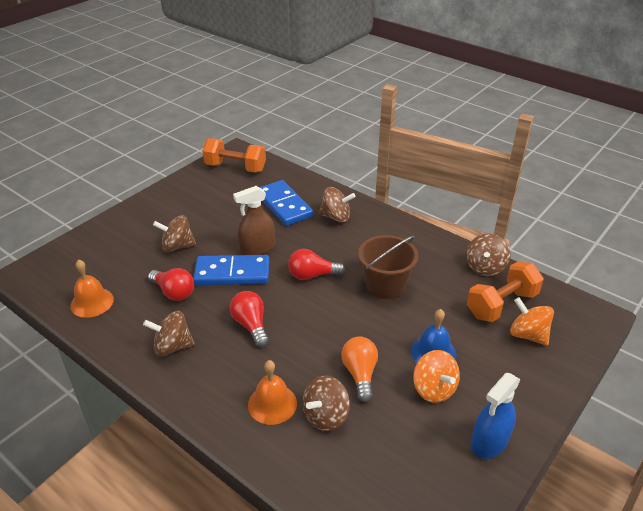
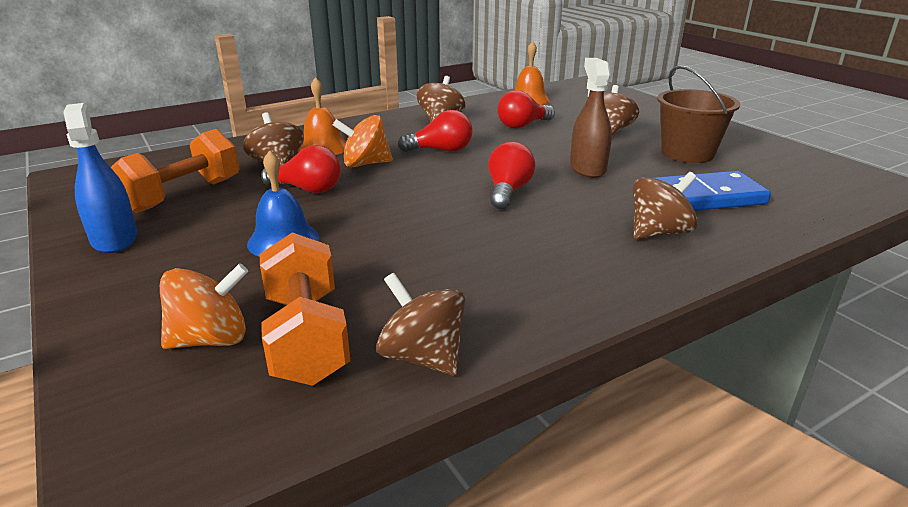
camera: 110 degrees right, 10 degrees down
(232, 273) = (541, 151): blue domino -> none
(235, 167) = (825, 178): orange dumbbell -> orange dumbbell (184, 195)
(336, 217) = (658, 233): brown spinning top -> brown spinning top turned 150 degrees counterclockwise
(360, 374) = (307, 189): orange light bulb -> red light bulb
(385, 285) = (449, 237): brown bucket -> brown bucket (687, 153)
(434, 389) = (229, 225): orange spinning top -> orange spinning top (365, 164)

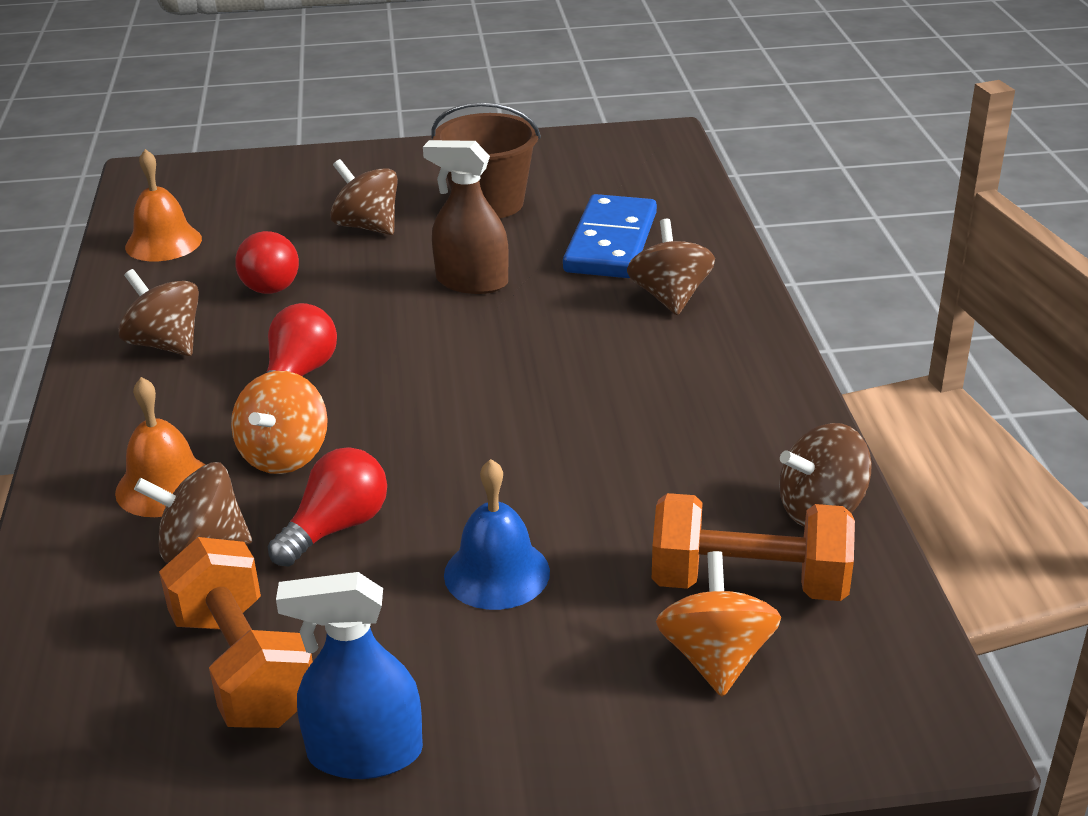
camera: 65 degrees left, 5 degrees up
(508, 192) = (491, 359): red light bulb -> none

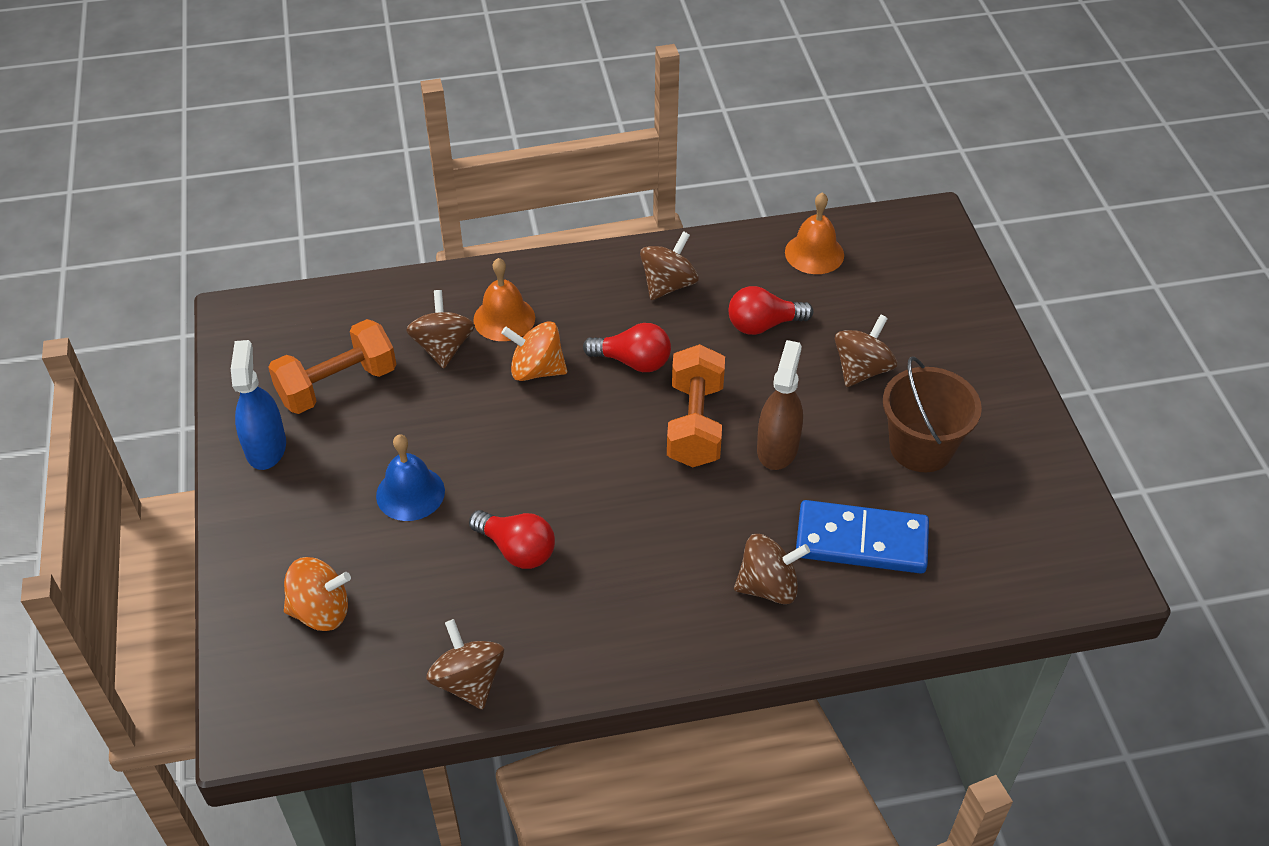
camera: 85 degrees right, 15 degrees up
(336, 528) = (459, 407): red light bulb -> red light bulb (517, 549)
(748, 583) = (391, 632): orange dumbbell -> orange dumbbell (695, 424)

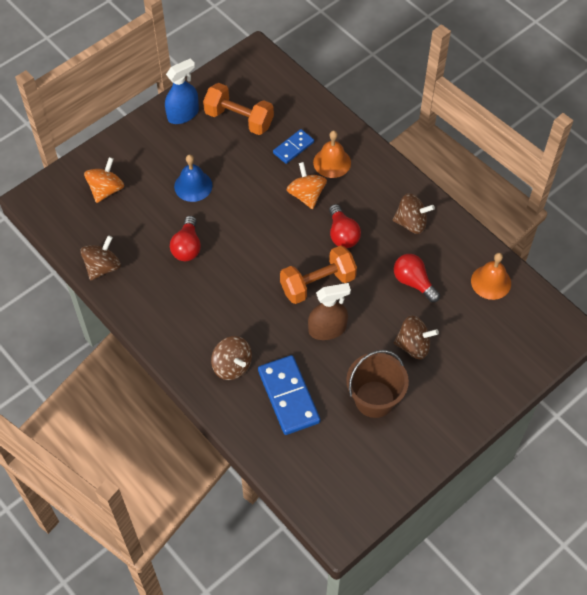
camera: 60 degrees right, 10 degrees up
(321, 611) = (106, 190): orange spinning top -> orange spinning top turned 120 degrees counterclockwise
(443, 347) = (293, 147): brown spinning top -> blue domino

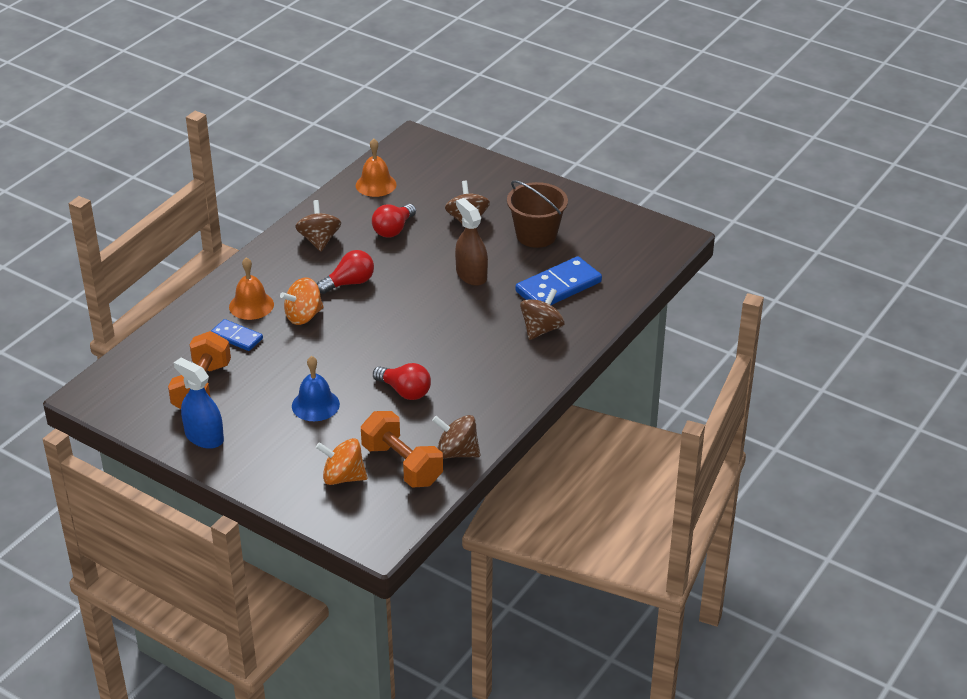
camera: 105 degrees left, 20 degrees down
(187, 247) = (404, 391): red light bulb -> red light bulb turned 45 degrees clockwise
(318, 284) = (419, 289): orange dumbbell -> orange dumbbell (402, 465)

